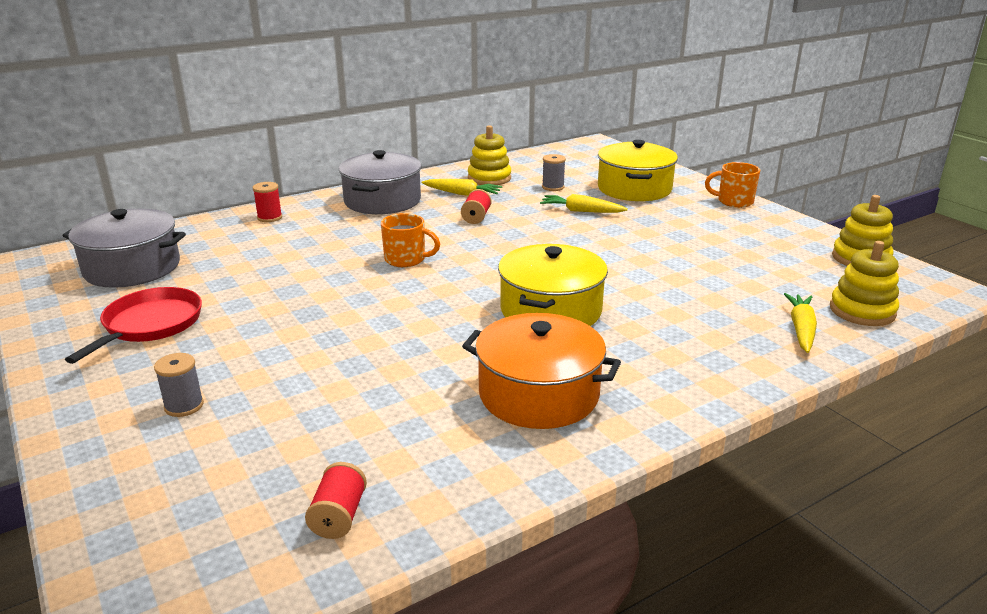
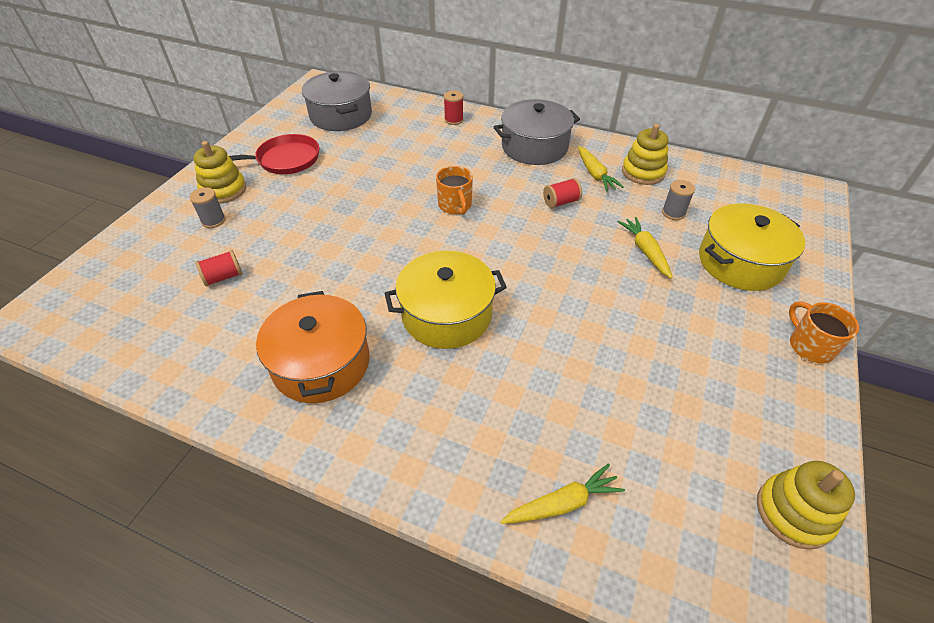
camera: 55 degrees right, 20 degrees up
(338, 516) = (142, 337): red spool -> red spool (223, 277)
(862, 311) = (654, 550): yellow stacking toy -> yellow stacking toy (224, 190)

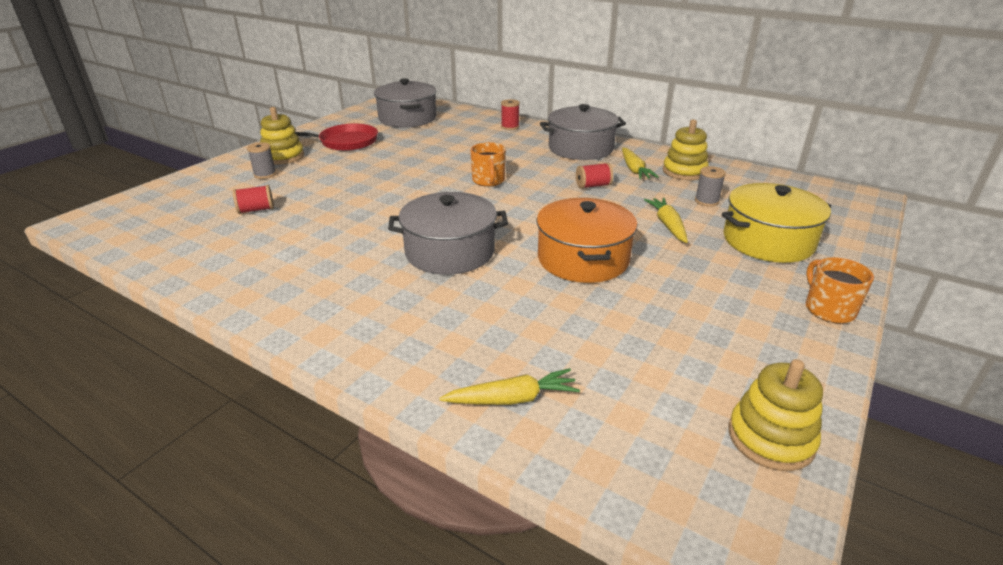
camera: 10 degrees right, 15 degrees down
(321, 363) = (316, 273): orange pot -> orange pot (583, 259)
(446, 314) = (450, 251): yellow pot -> grey pot

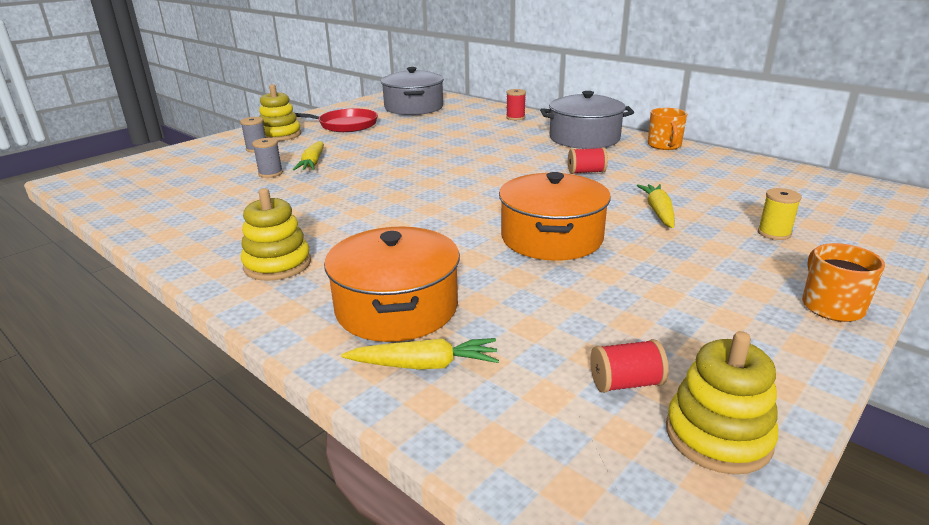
camera: 10 degrees right, 5 degrees down
(256, 210) = (236, 177): red spool -> red spool (626, 383)
(450, 251) = (411, 223): grey pot -> none
(468, 343) = (397, 307): none -> orange pot
(488, 181) = (475, 163): orange mug -> orange mug (664, 145)
(634, 170) = (637, 160): yellow carrot -> yellow carrot (312, 163)
(684, 172) = (693, 163): yellow stacking toy -> yellow stacking toy (277, 264)
(706, 201) = (711, 192): grey spool -> grey spool (270, 173)
(768, 241) = (774, 233): yellow pot -> yellow spool

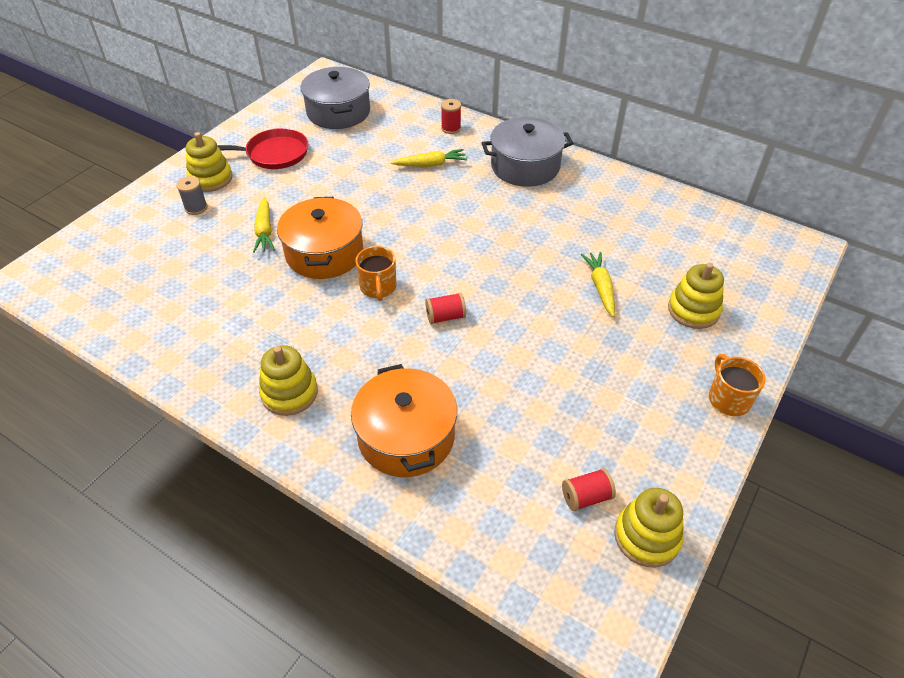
camera: 10 degrees left, 20 degrees up
(270, 173) = (228, 252): grey spool -> none
(424, 365) = (443, 497): yellow carrot -> yellow carrot (430, 164)
(551, 238) = (514, 333): orange pot -> orange pot (324, 253)
(586, 172) = (533, 228): red spool -> red spool (445, 317)
(664, 145) = (602, 175): orange mug -> orange mug (378, 287)
(774, 233) = (693, 310): yellow spool -> yellow stacking toy

